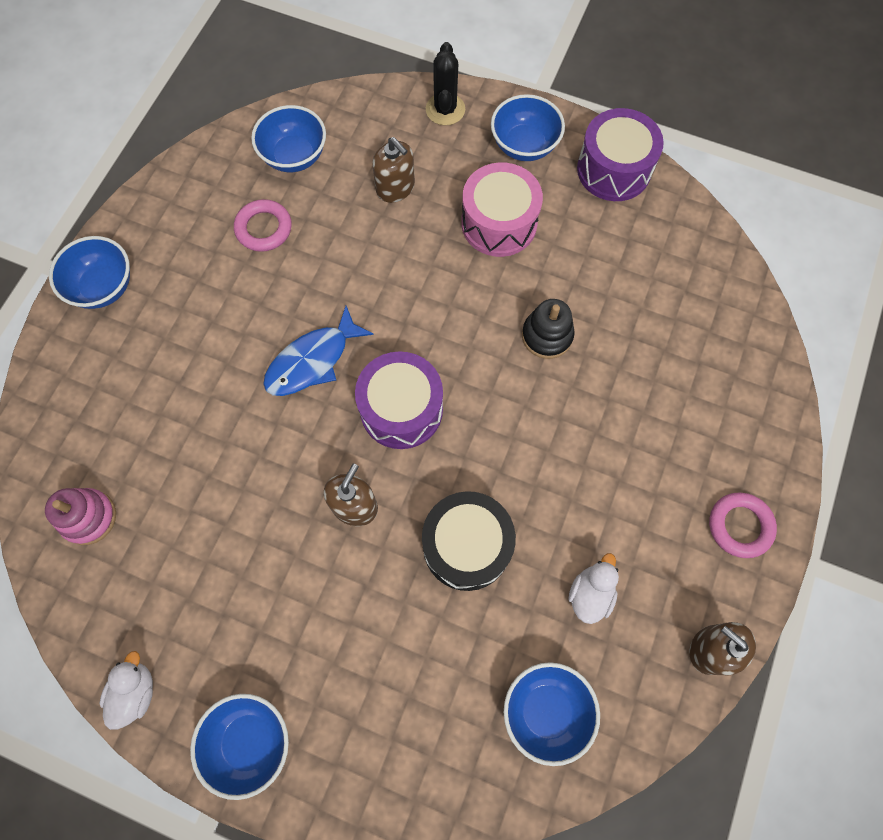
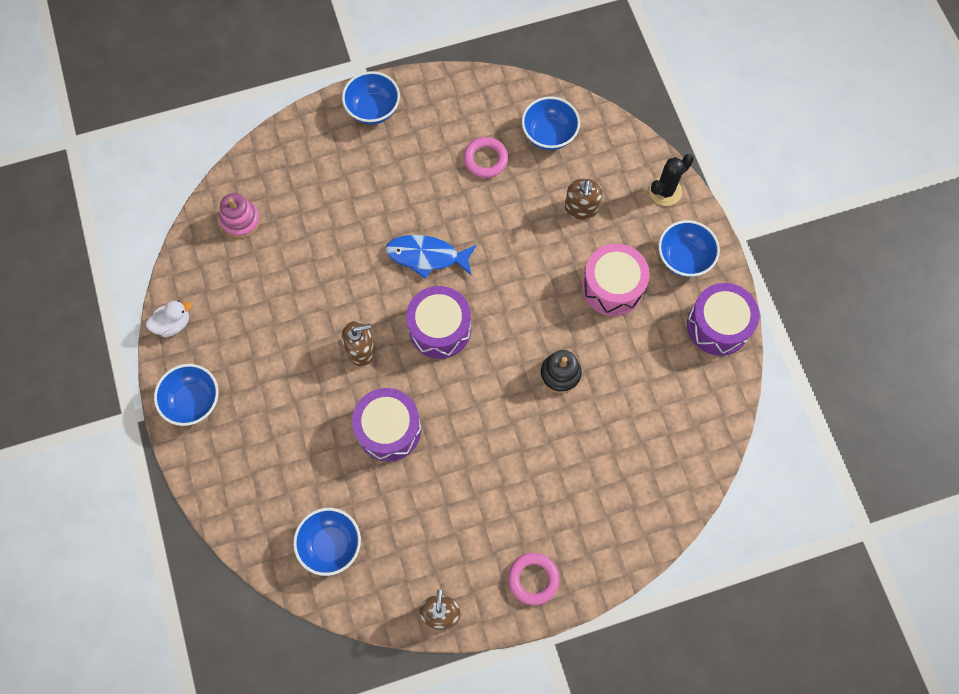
camera: 50 degrees right, 0 degrees up
(466, 546) = (389, 429): black drum -> purple drum
(590, 594) = (417, 520): white duck -> none

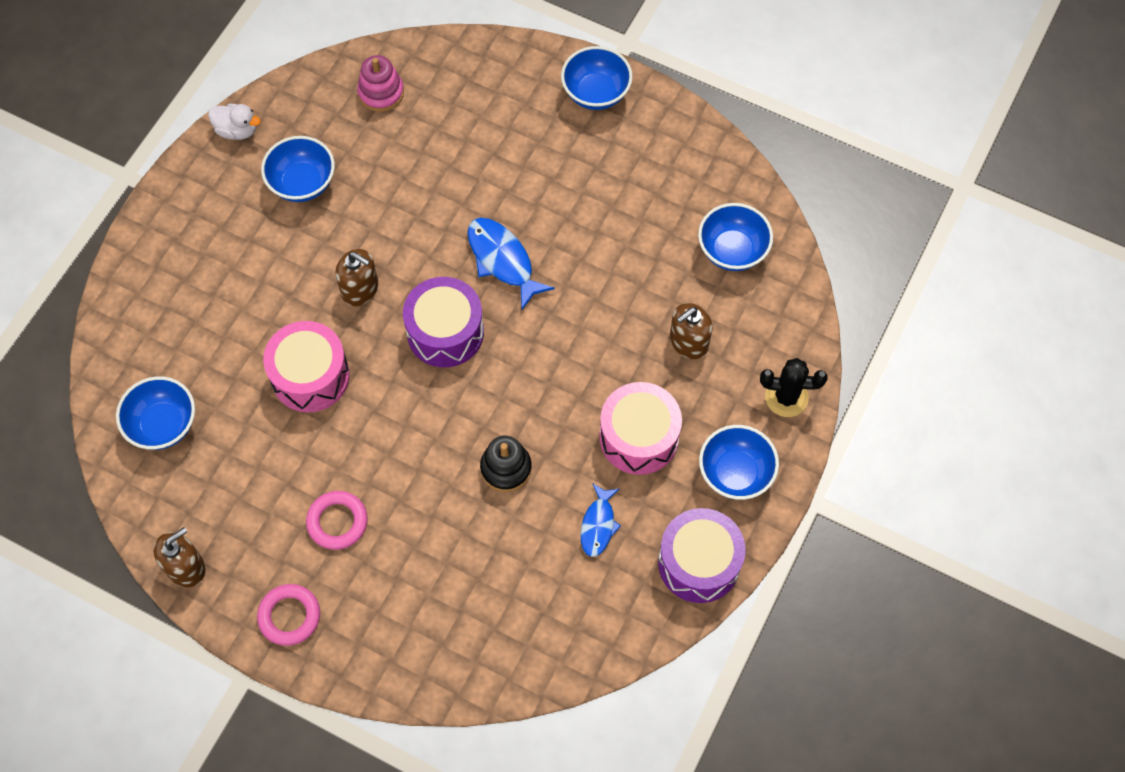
camera: 45 degrees right, 5 degrees down
(193, 401) = (185, 207): blue bowl -> blue bowl (302, 183)
(389, 429) = (310, 376): purple drum -> pink drum
(485, 159) = (648, 222): pink ring -> pink ring (337, 522)
(644, 356) = (598, 525): none -> blue fish

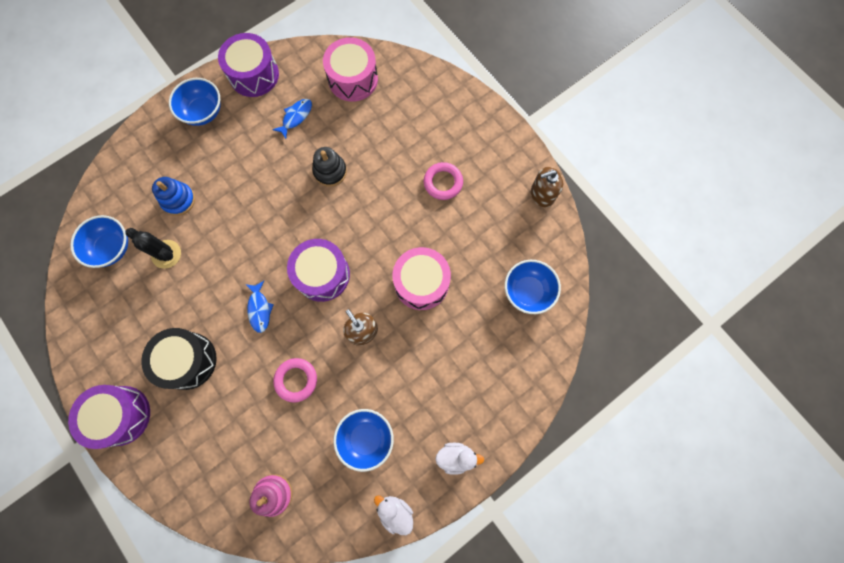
camera: 155 degrees left, 10 degrees up
(188, 207) = (456, 457): none -> white duck
(289, 616) = (492, 141): pink ring -> pink ring (296, 380)
(502, 260) = (259, 309): blue fish -> blue fish, size x0.64
(555, 173) = (188, 360): none -> black drum
(596, 93) = (121, 415): blue bowl -> purple drum
(639, 437) = (244, 156): pink drum -> pink drum (353, 79)
(688, 342) = (178, 200): brown soap dispenser -> blue stacking toy
(786, 397) = (145, 141): black cactus -> black cactus (166, 254)

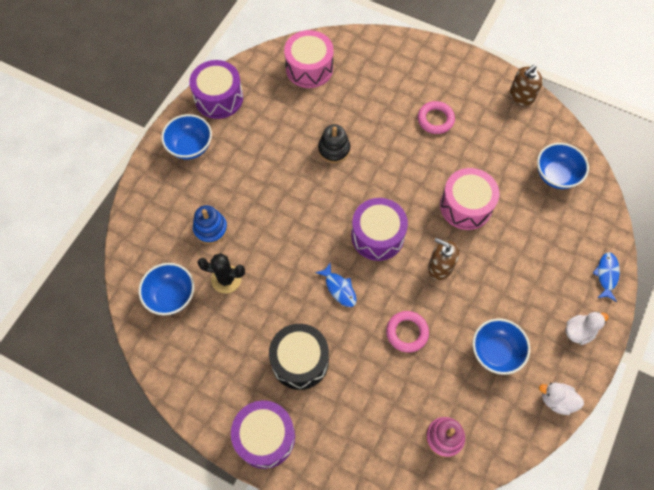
camera: 25 degrees left, 10 degrees down
(296, 117) = (277, 118): blue fish -> blue fish (606, 275)

